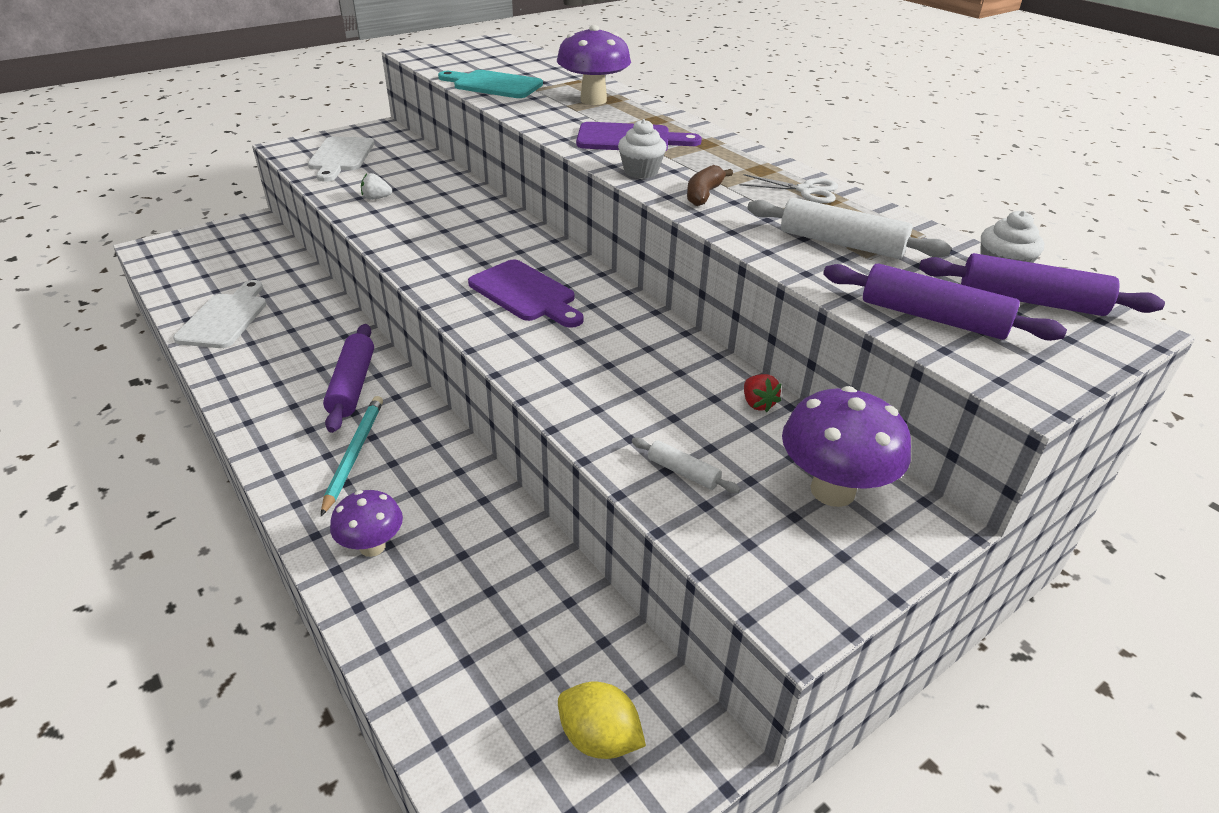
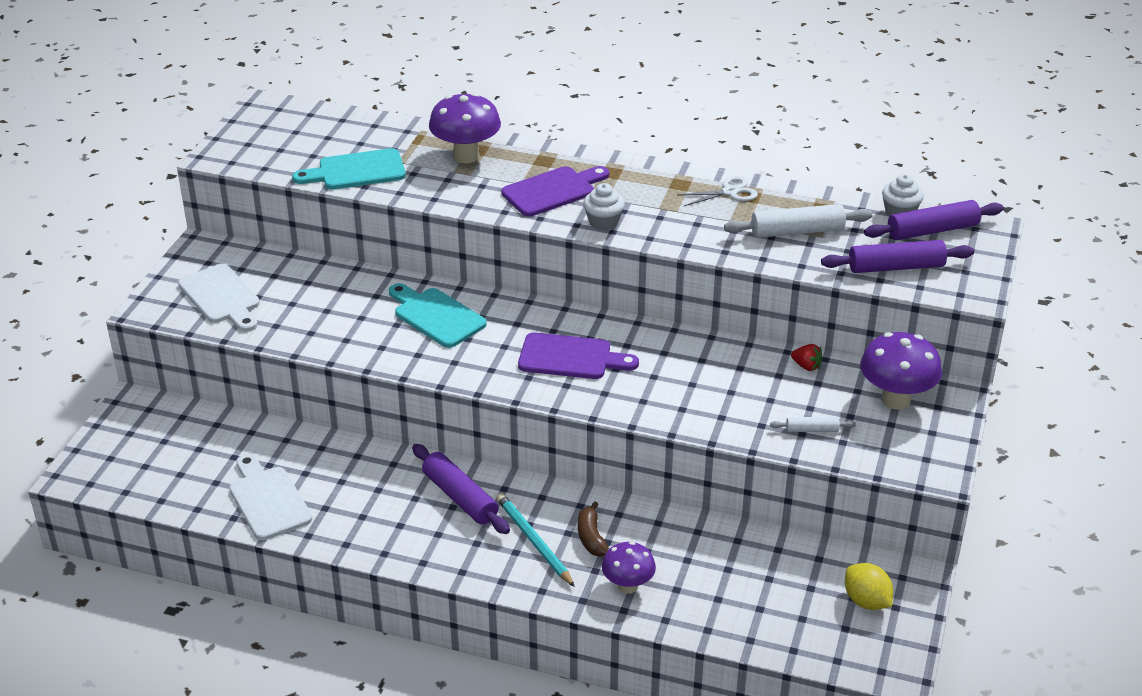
camera: 35 degrees left, 0 degrees up
(376, 198) = (328, 326): white strawberry -> none
(464, 222) = (436, 316): none -> turquoise cutting board
(599, 738) = (866, 601): yellow lemon -> yellow lemon turned 60 degrees clockwise
(704, 194) = (670, 225): brown banana -> brown banana (591, 537)

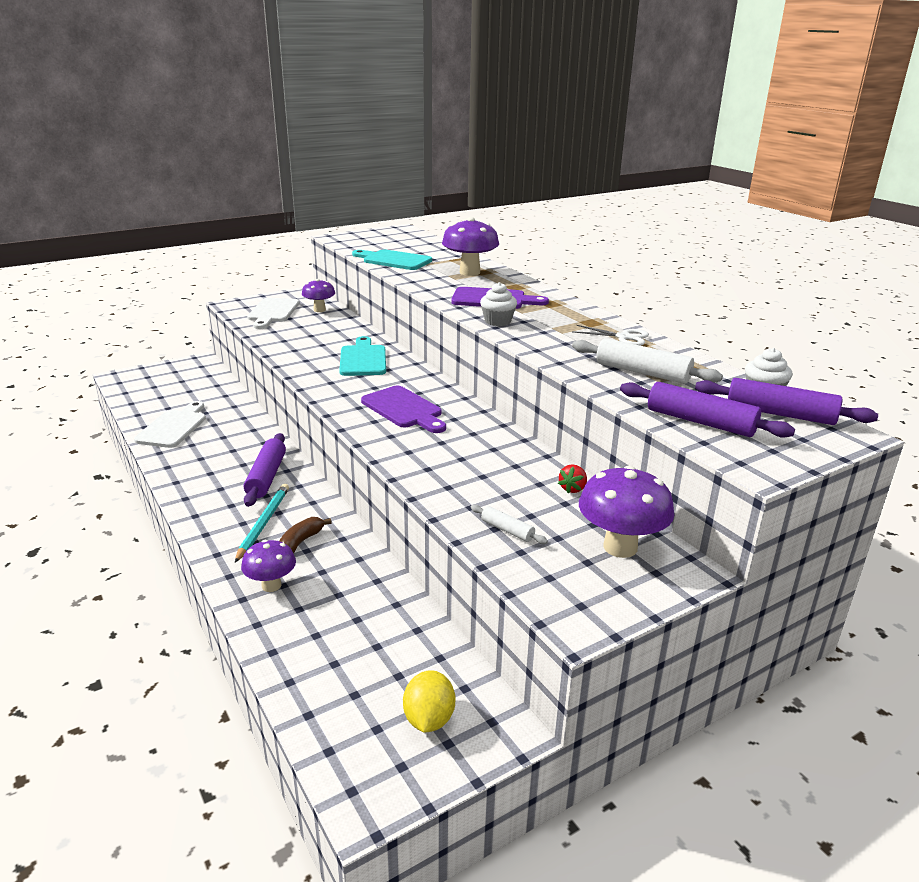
camera: 40 degrees right, 10 degrees down
(269, 267) = (319, 310): none -> purple mushroom
(806, 366) = (572, 489): red strawberry -> red strawberry turned 45 degrees clockwise

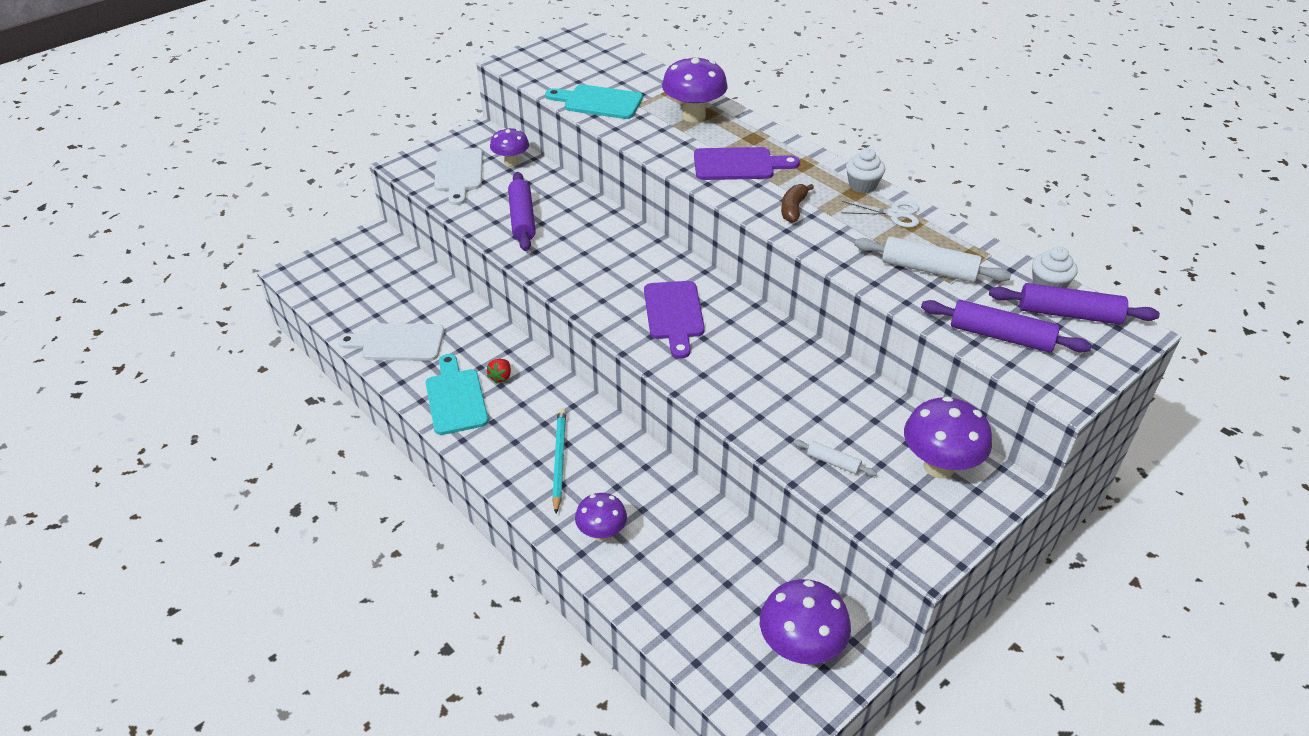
camera: 10 degrees left, 15 degrees up
(173, 427) = (398, 343): white cutting board -> white cutting board turned 90 degrees counterclockwise
(267, 477) = (534, 399): purple rolling pin -> purple rolling pin (522, 219)
(301, 542) = (607, 477): brown banana -> brown banana (793, 209)
(363, 359) = (598, 242): turquoise cutting board -> turquoise cutting board (455, 398)
(404, 409) = (674, 314): purple cutting board -> purple cutting board turned 45 degrees clockwise
(429, 719) = (800, 648): yellow lemon -> purple mushroom
(497, 321) = (758, 204): white cupcake -> white cupcake (862, 185)
(572, 489) = (876, 401): red strawberry -> red strawberry (501, 377)

